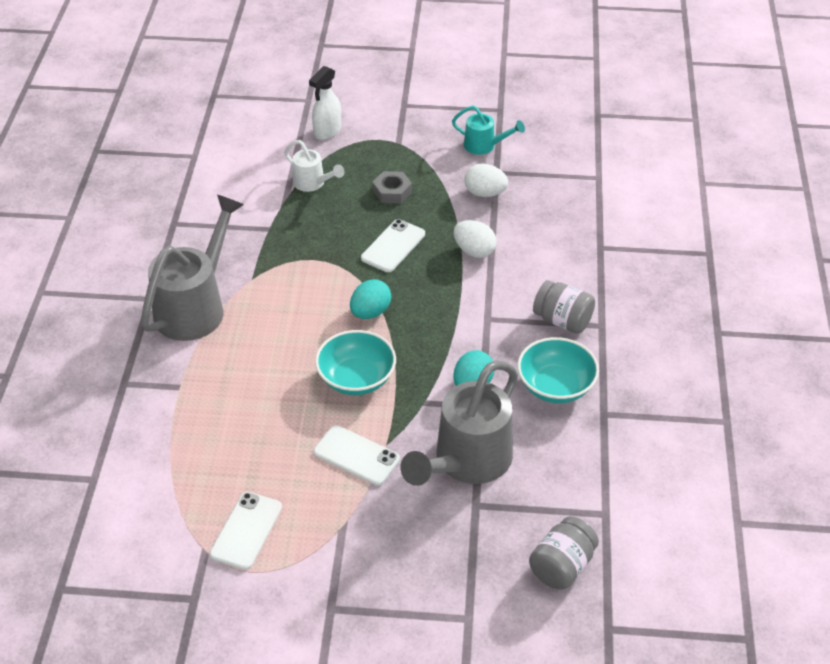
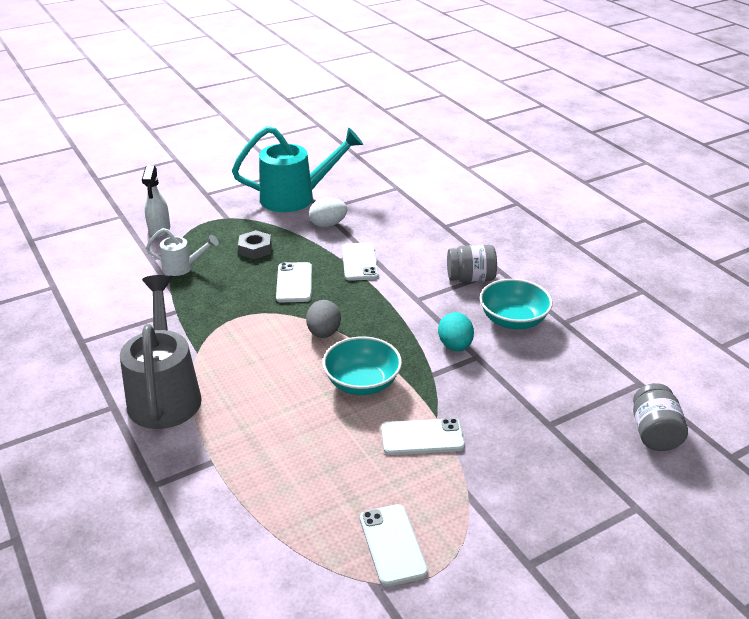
camera: 35 degrees left, 10 degrees down
(370, 312) = (324, 333): turquoise egg -> grey egg
(467, 462) = (509, 398): grey watering can -> none
(474, 251) = (360, 262): white egg -> white phone
(484, 146) = (295, 197): turquoise watering can -> turquoise watering can, size x1.98

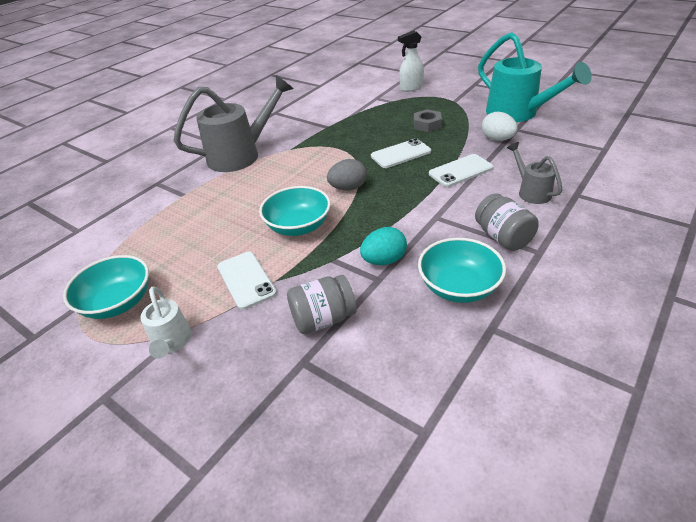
camera: 70 degrees right, 5 degrees up
(182, 267) = (377, 110): white watering can -> white watering can (172, 342)
(392, 544) = (118, 303): white phone -> turquoise bowl
(424, 242) = (531, 192): none -> grey watering can
(654, 433) = (334, 469): grey jar -> grey jar (323, 319)

